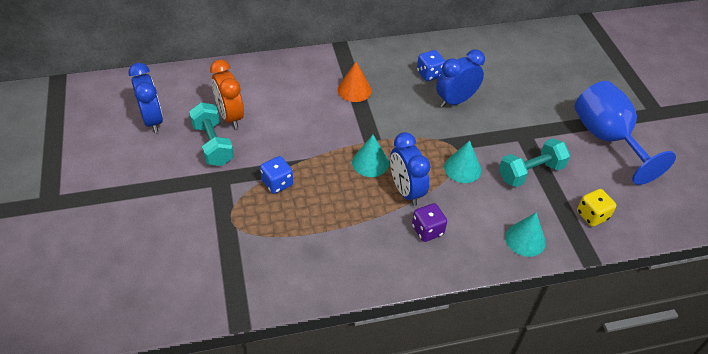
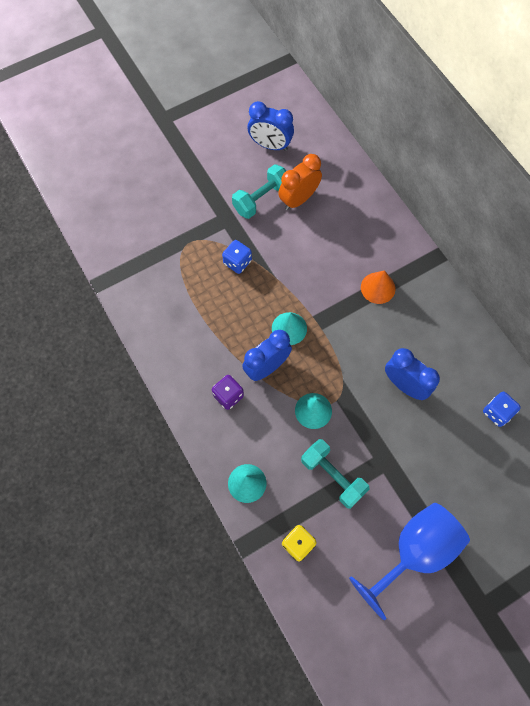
camera: 75 degrees right, 20 degrees up
(152, 120) = (270, 145): blue clock -> blue clock turned 60 degrees clockwise
(429, 74) = (434, 351): blue dice -> blue dice (497, 412)

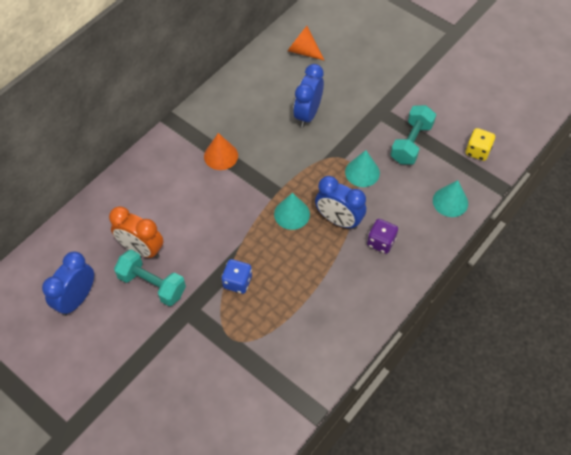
camera: 110 degrees left, 10 degrees down
(270, 145) = (77, 299): blue clock -> blue clock turned 150 degrees counterclockwise
(414, 552) = (440, 78): blue goblet -> none
(497, 412) = (303, 51): blue dice -> orange cone

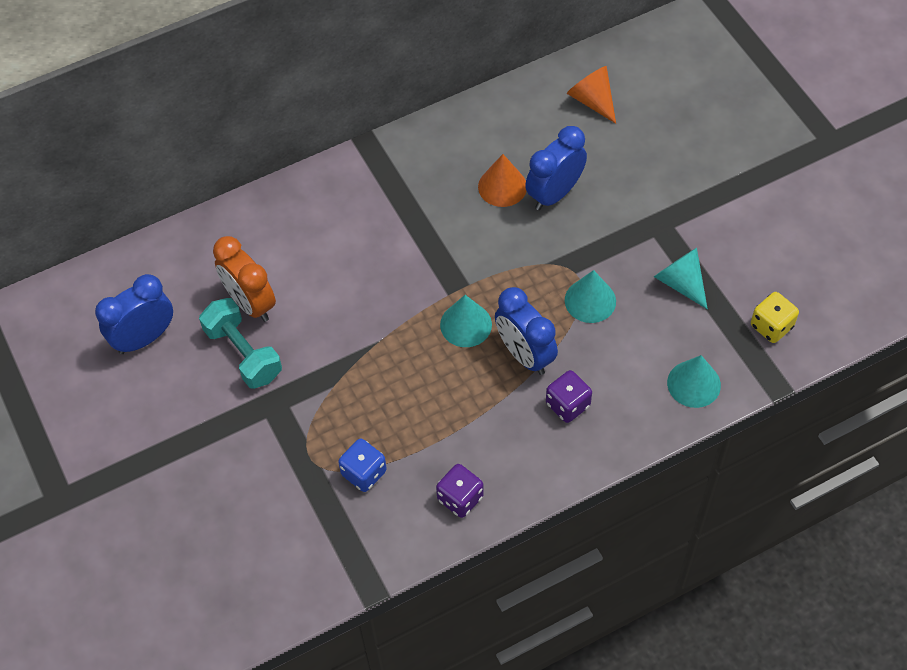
camera: 25 degrees right, 0 degrees up
(221, 156) = (409, 213): orange cone -> orange cone (502, 186)
(237, 282) = (352, 389): blue dice -> blue dice (364, 473)
(342, 327) = (460, 498): none -> purple dice
(411, 143) = (680, 283): turquoise dumbbell -> turquoise cone

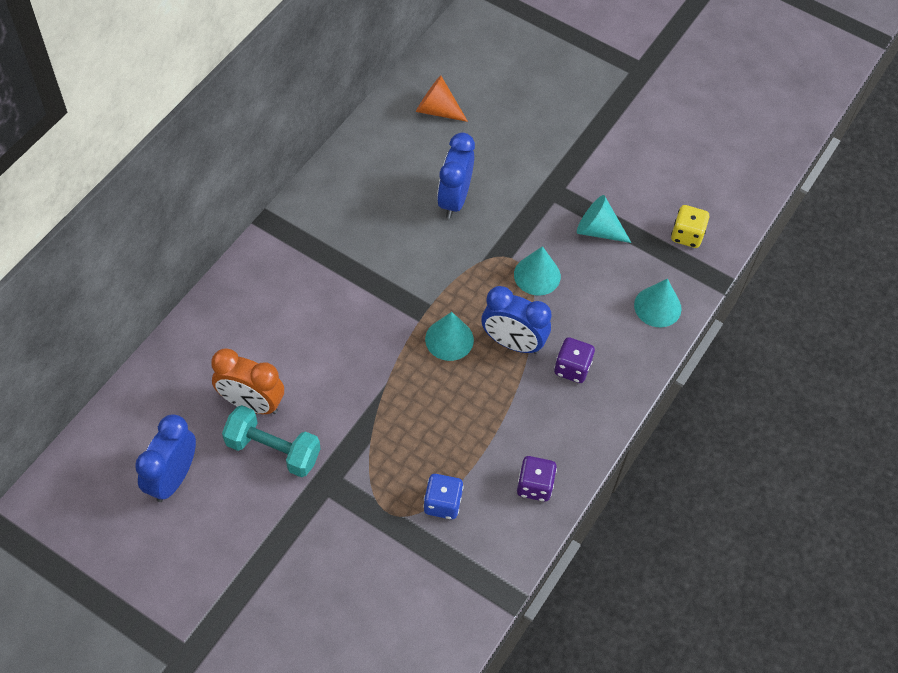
camera: 35 degrees left, 0 degrees up
(502, 186) = (407, 211): orange cone -> none

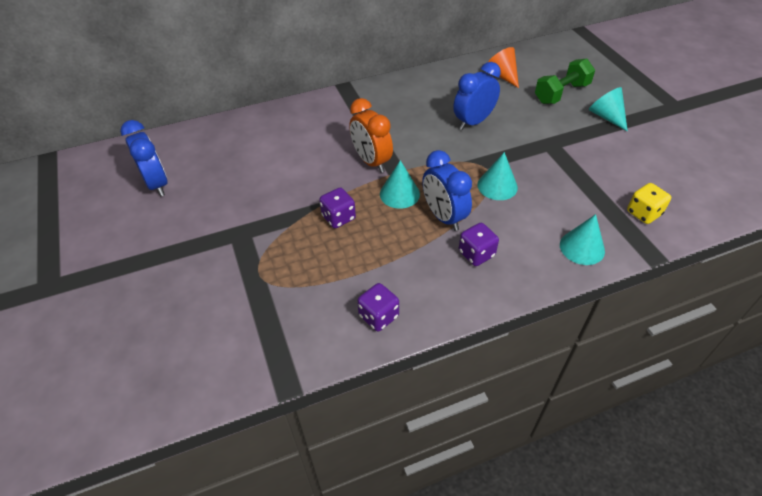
camera: 40 degrees right, 10 degrees down
(173, 478) = (157, 184): blue clock -> blue clock turned 90 degrees clockwise
(251, 403) = (241, 169): orange clock -> orange clock (371, 161)
(273, 450) = (226, 199): turquoise dumbbell -> none
(411, 403) = (338, 217): none -> purple dice
(442, 503) = (300, 289): blue dice -> none
(518, 107) = (561, 93): none -> green dumbbell
(598, 230) = (568, 180): turquoise cone -> turquoise cone (606, 117)

